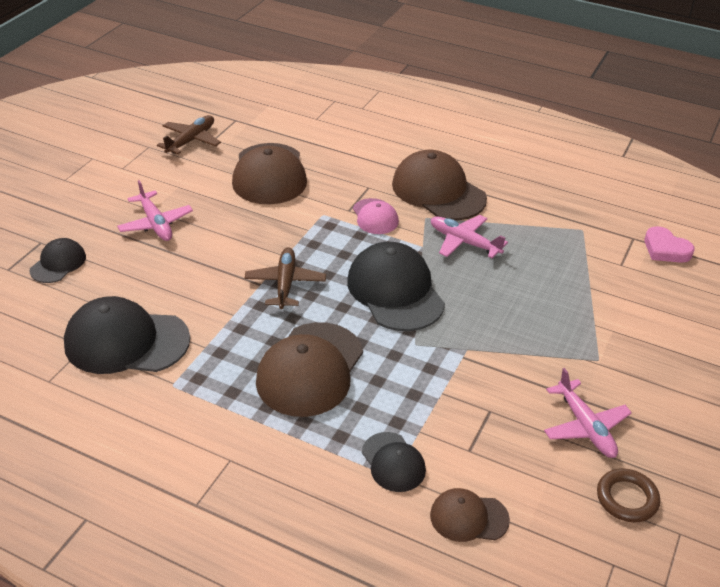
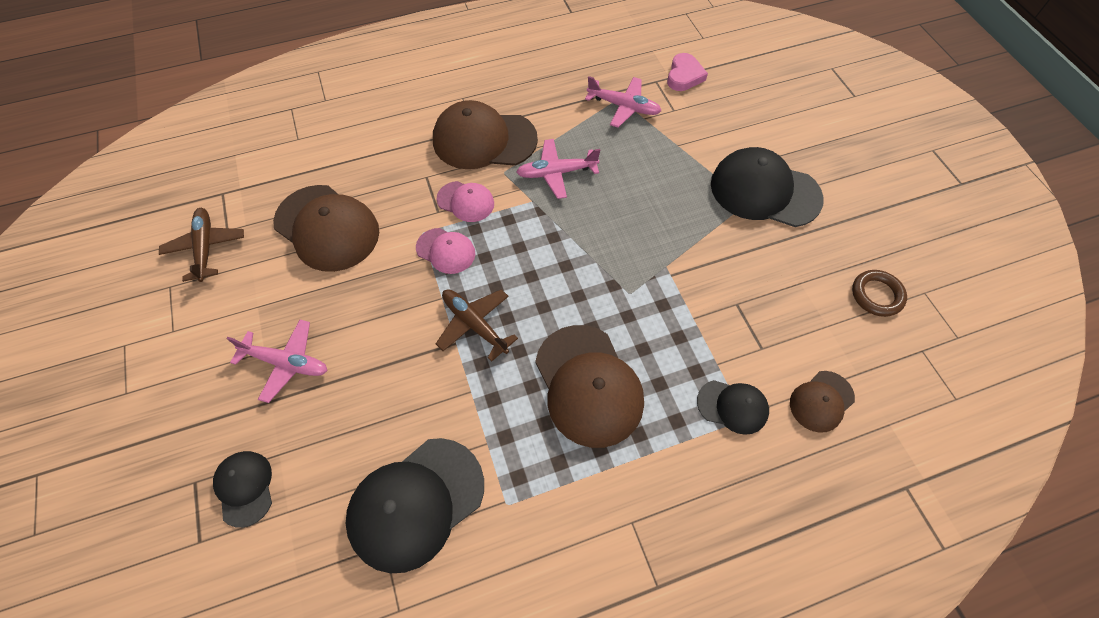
camera: 45 degrees left, 20 degrees up
(323, 234) = (446, 251): none -> pink cap
(395, 291) = (562, 259): black cap -> black cap (764, 191)
(585, 426) = (798, 262): pink plane -> pink plane (623, 107)
(665, 249) = (684, 76): pink heart -> pink heart turned 75 degrees counterclockwise

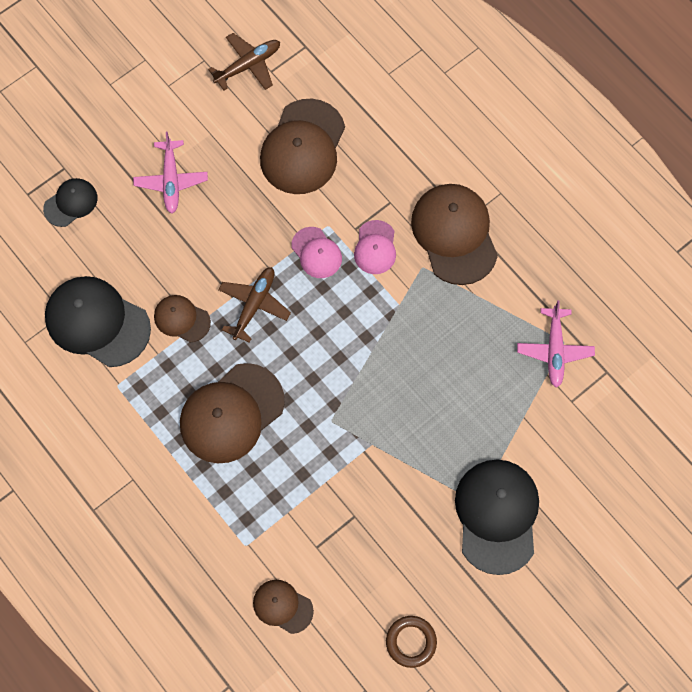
camera: 70 degrees right, 10 degrees up
(446, 251) = (316, 253): pink cap -> pink cap turned 45 degrees counterclockwise
(457, 403) = (182, 319): none -> brown cap
(556, 173) = (441, 314): pink plane -> none
(684, 76) = (627, 399): pink heart -> none
(732, 406) = (252, 533): black cap -> none

